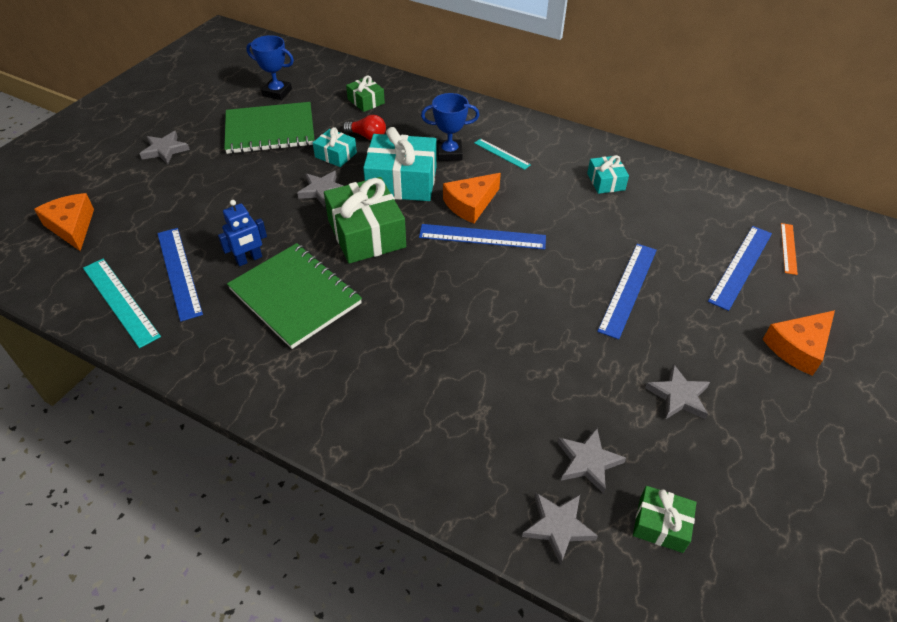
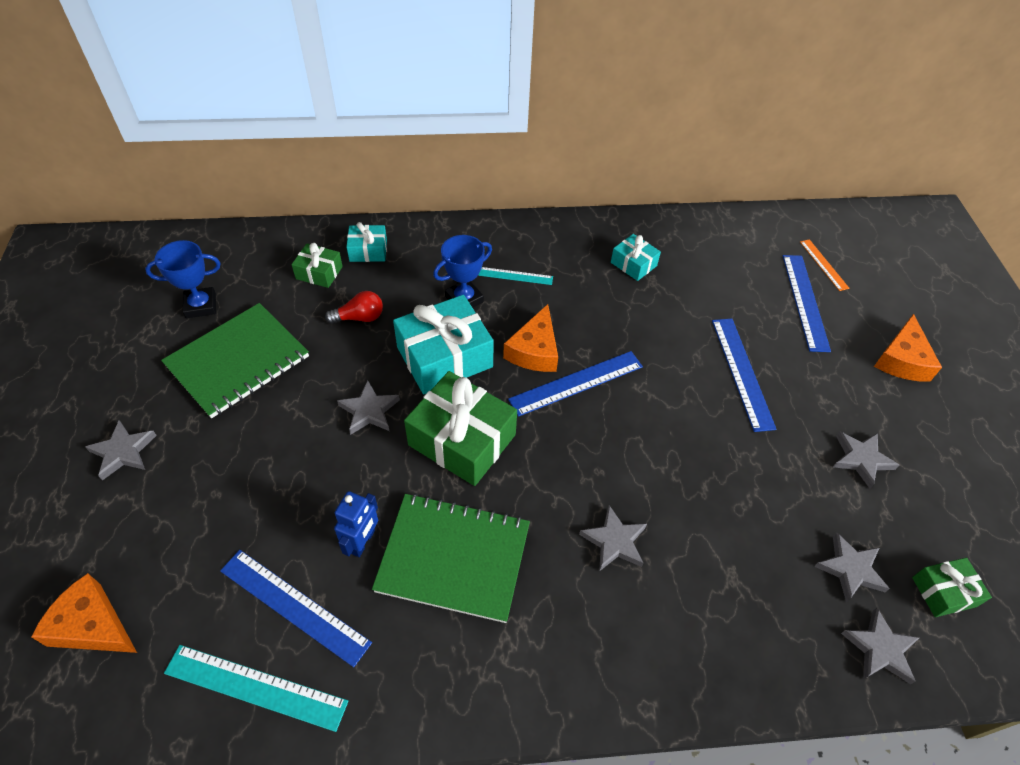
camera: 35 degrees left, 5 degrees up
(335, 155) = (344, 358): turquoise gift -> turquoise gift (368, 250)
(413, 343) = (614, 541): none -> grey star

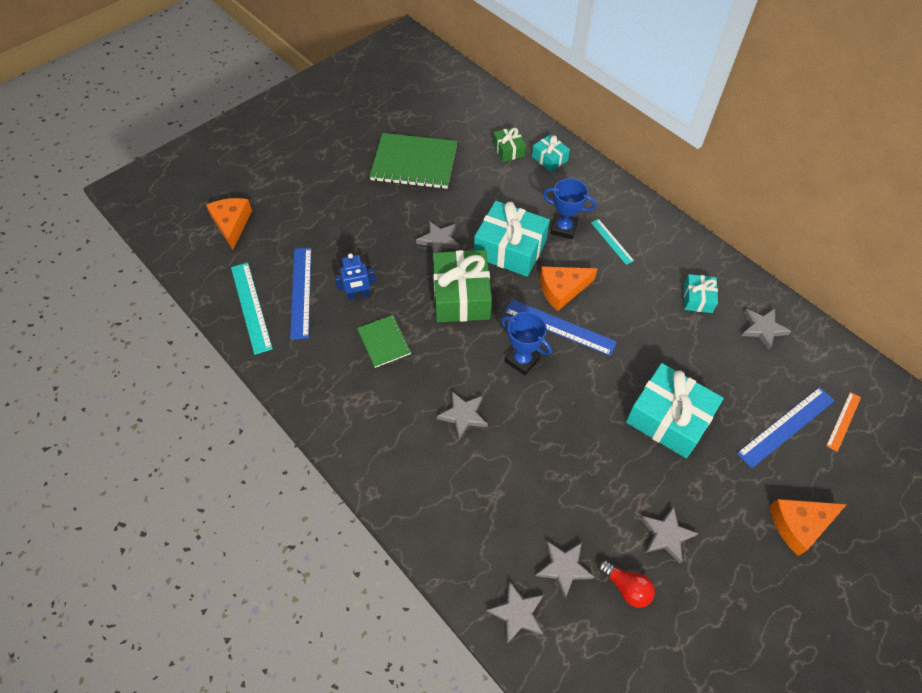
camera: 55 degrees right, 5 degrees up
(123, 452) = (321, 163): grey star -> grey star (762, 329)
(201, 306) = (433, 121): blue trophy -> blue trophy (522, 360)
(359, 317) = (496, 191): red light bulb -> red light bulb (626, 587)
(453, 558) = (384, 342): green notebook -> green notebook, size x0.54
(742, 372) = (668, 418): blue ruler -> turquoise gift
(944, 592) = (599, 641): green gift -> none

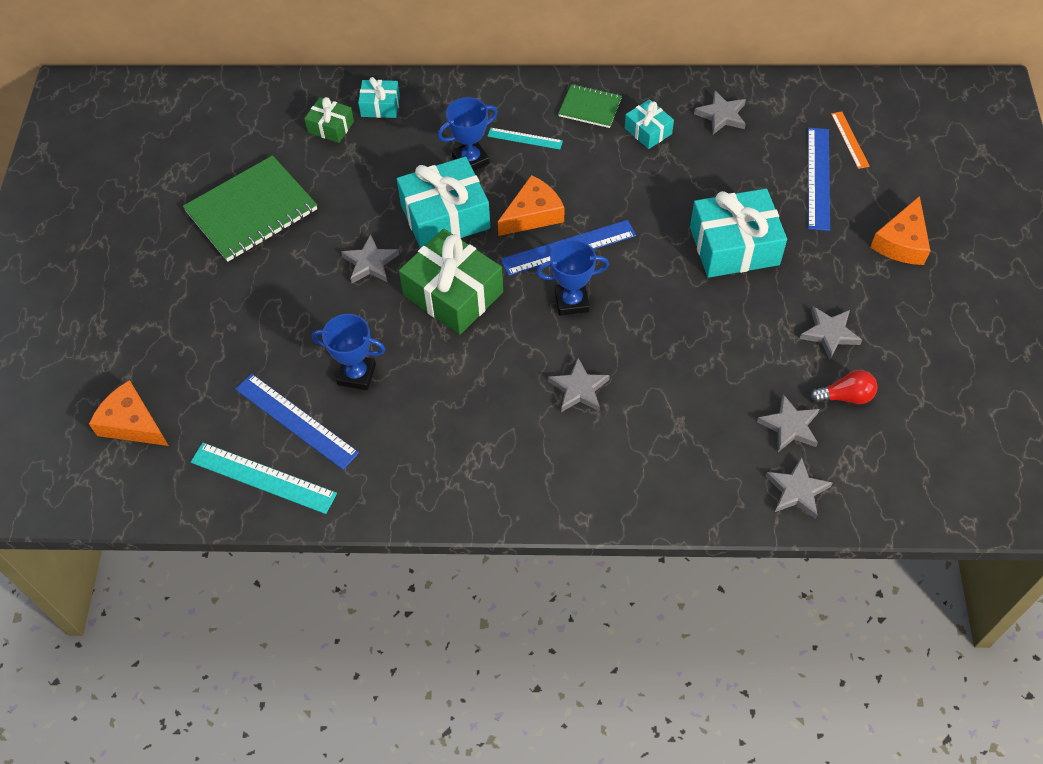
camera: 45 degrees left, 0 degrees up
(358, 295) = (356, 374): blue robot -> blue trophy
(384, 342) = (434, 393): green notebook -> green notebook (590, 107)
(562, 289) = (533, 214): orange cheese -> orange cheese turned 150 degrees counterclockwise

